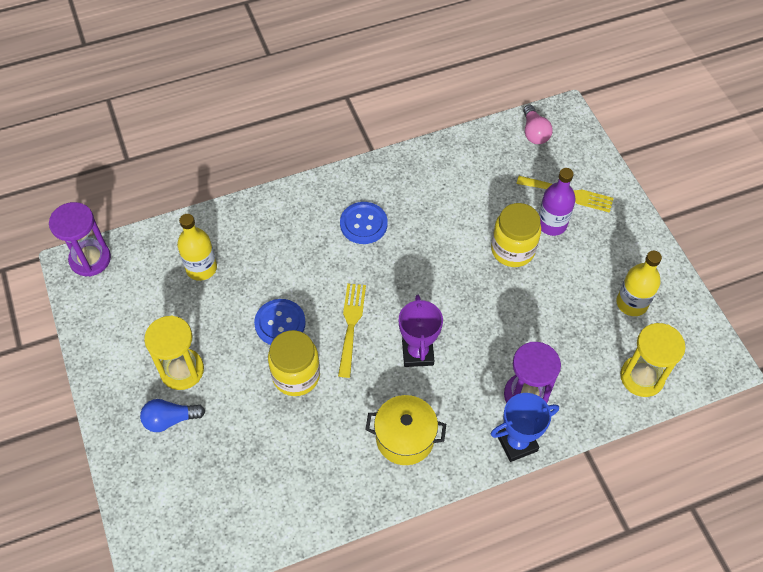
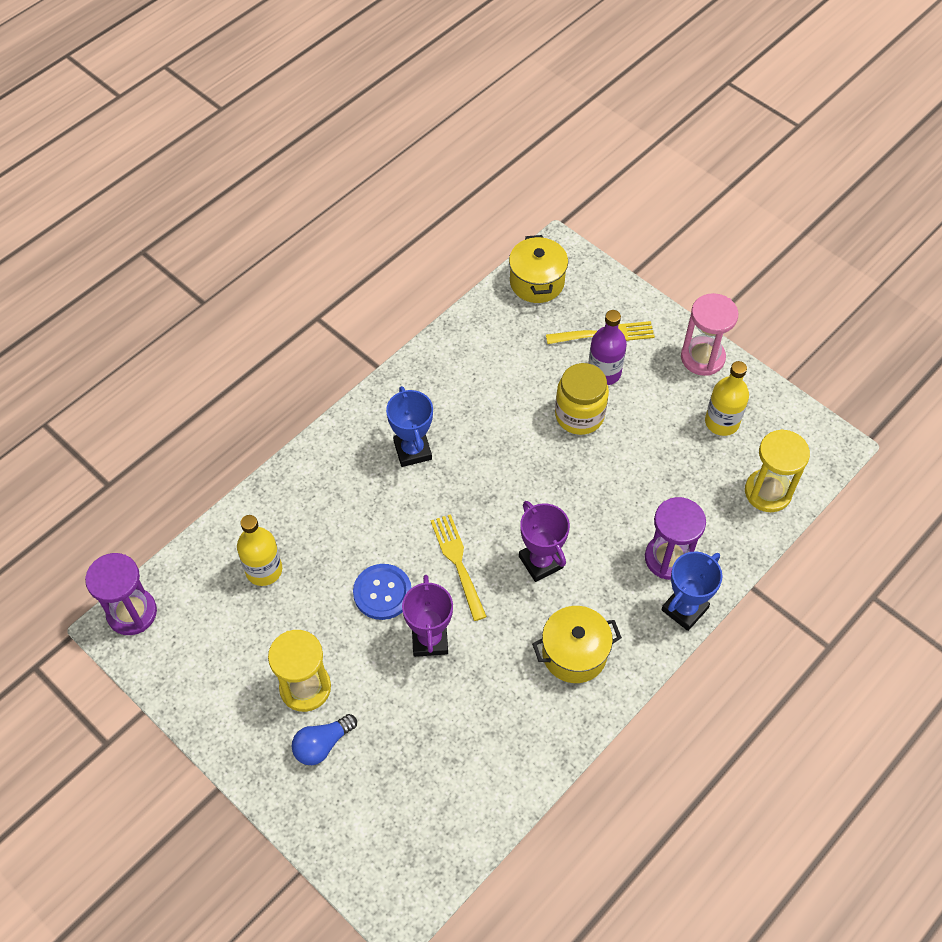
camera: 25 degrees left, 0 degrees up
(296, 375) = (429, 639): yellow jar -> purple trophy
(363, 224) = (412, 450): blue button -> blue trophy
(534, 132) = (537, 282): pink light bulb -> yellow pot
(643, 244) = (702, 358): none -> pink hourglass

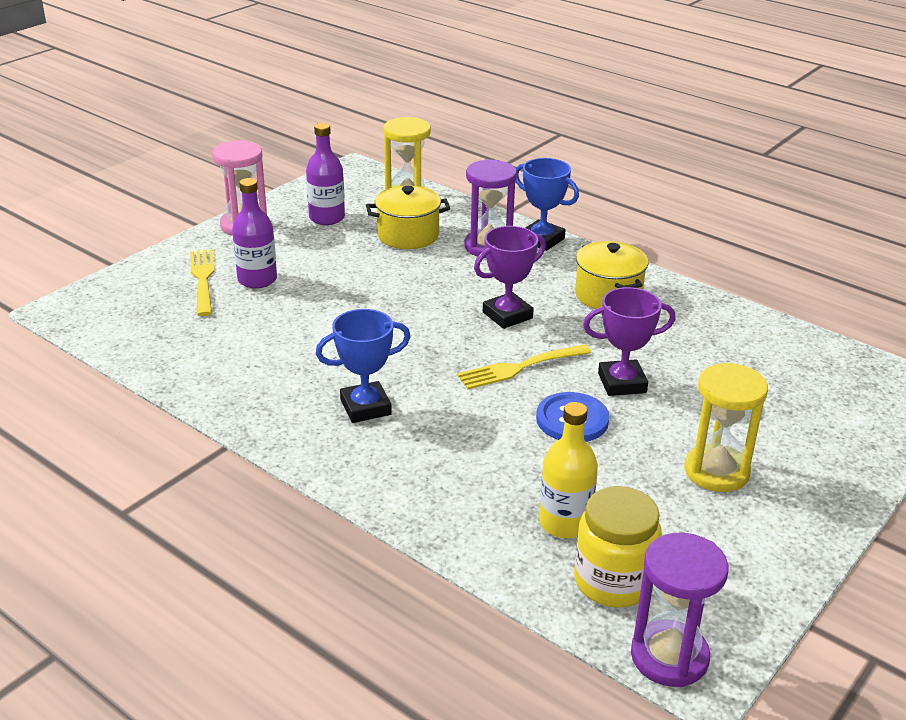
camera: 95 degrees left, 25 degrees down
(322, 744) = (780, 452): blue light bulb -> none
(537, 282) = (111, 324): yellow pot -> yellow pot (408, 235)
(579, 415) = (315, 294): yellow jar -> yellow jar (613, 581)
(722, 422) = (327, 218): yellow bottle -> purple bottle

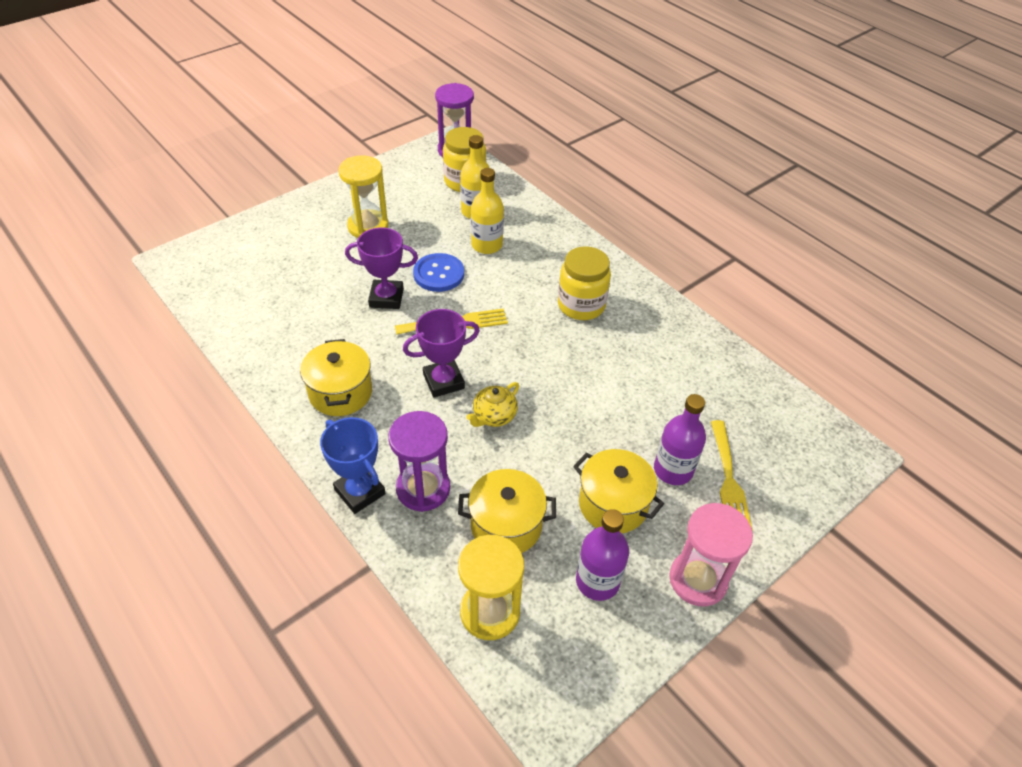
camera: 170 degrees left, 15 degrees up
(315, 254) = (613, 504): none -> yellow pot
(365, 407) = (581, 305): blue trophy -> yellow jar
(443, 296) = (494, 416): none -> yellow teapot
(523, 469) = (487, 245): none -> yellow bottle

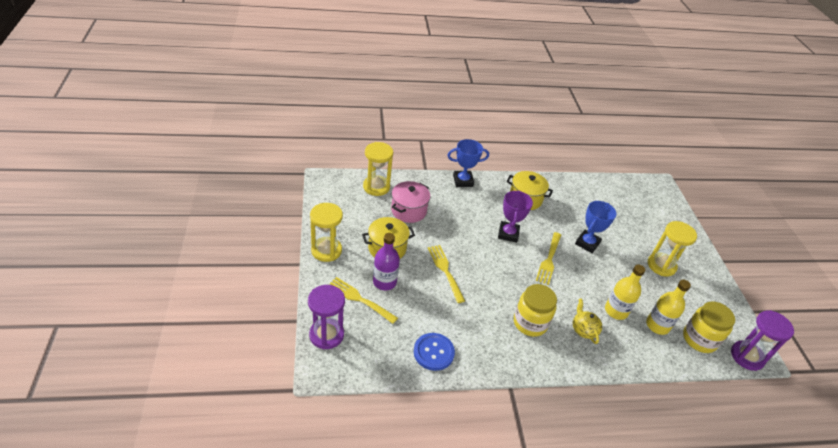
camera: 120 degrees right, 5 degrees down
(386, 298) = (587, 243): purple trophy -> blue trophy
(423, 488) = (449, 197): purple hourglass -> purple hourglass (326, 335)
(439, 274) = (597, 274): blue button -> blue button (433, 352)
(494, 416) = (471, 239): yellow teapot -> yellow teapot (583, 330)
(506, 525) = (409, 211): yellow pot -> pink pot
(584, 416) = (445, 270): none -> yellow fork
(597, 581) = (358, 221): purple bottle -> none
(698, 580) = (326, 250): pink hourglass -> yellow hourglass

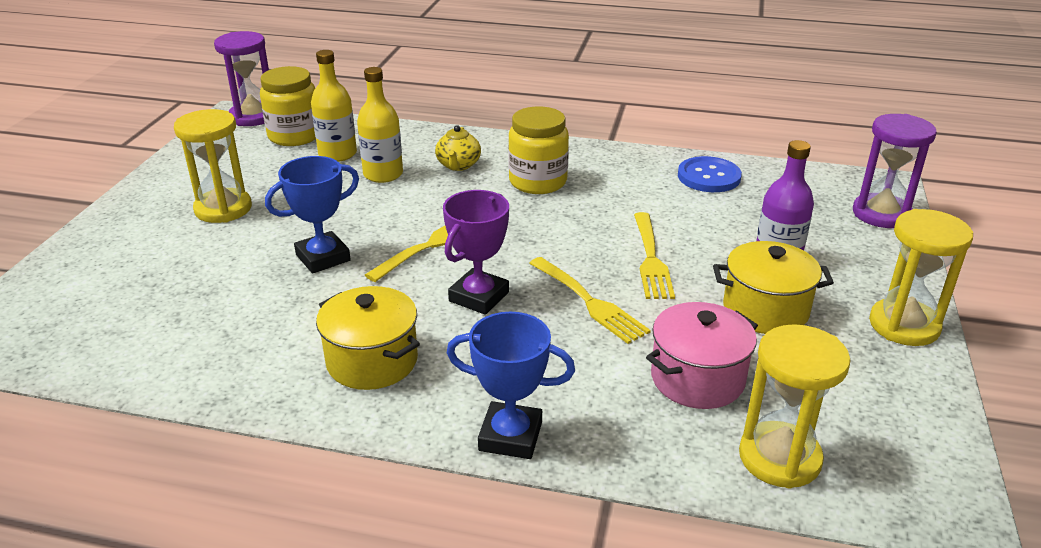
camera: 155 degrees left, 10 degrees down
(359, 299) = (826, 245): yellow fork -> yellow fork (589, 302)

